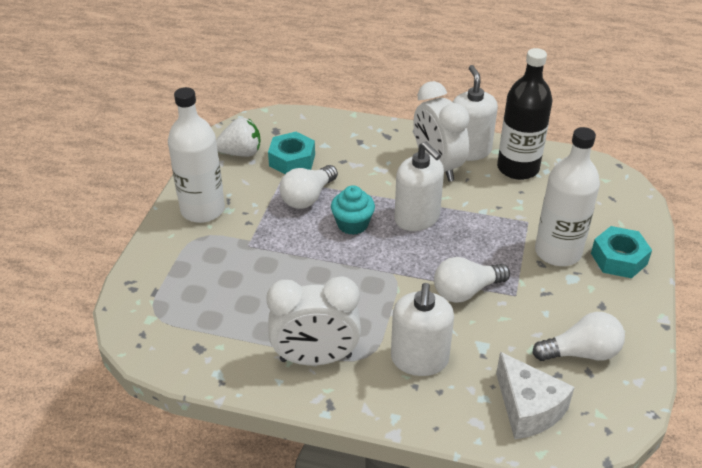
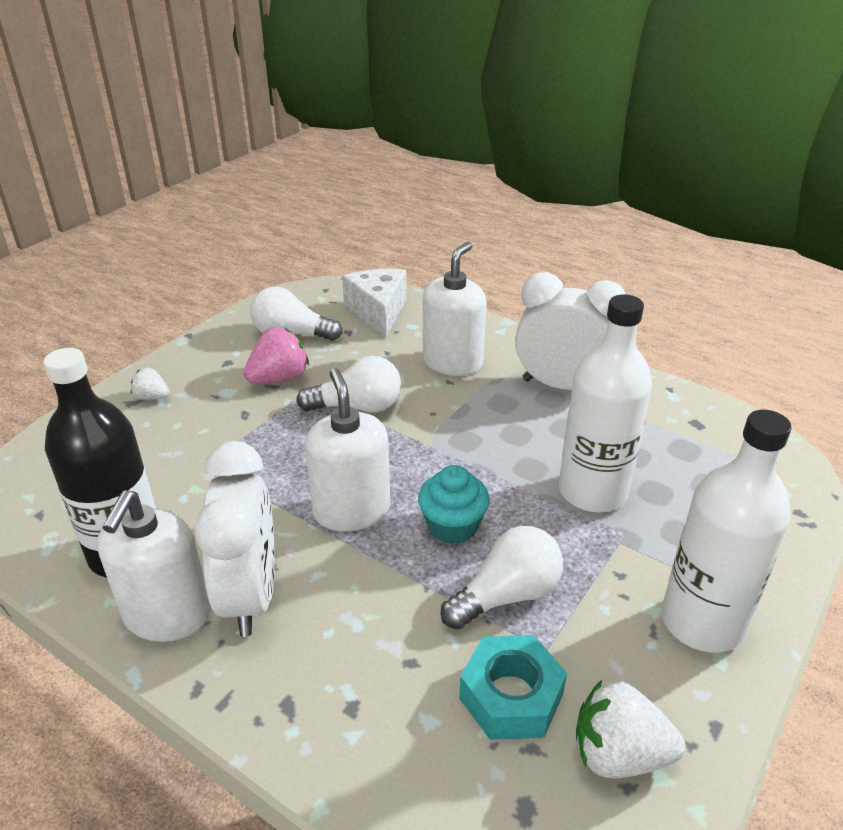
camera: 160 degrees left, 5 degrees down
(546, 301) = (279, 378): none -> pink strawberry
(558, 252) = (211, 420): white bottle -> white bottle (592, 491)
(619, 259) = (152, 397): turquoise nut -> white strawberry

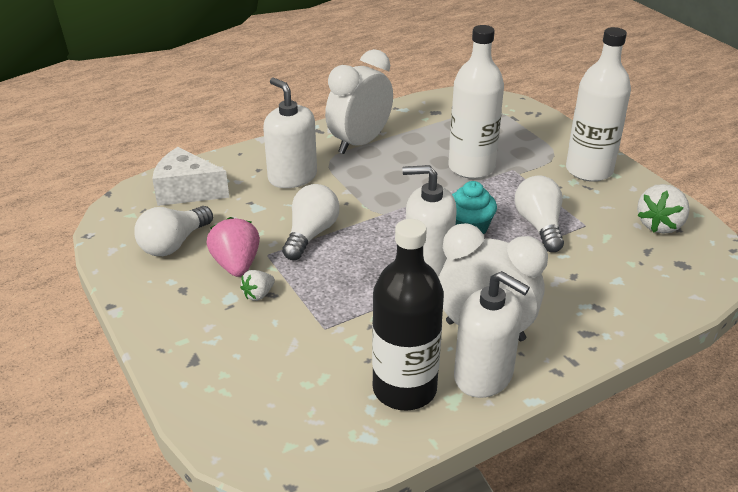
camera: 65 degrees left, 0 degrees up
(152, 397) = (198, 345): white strawberry -> white strawberry (258, 294)
(511, 696) = (612, 247): turquoise nut -> none

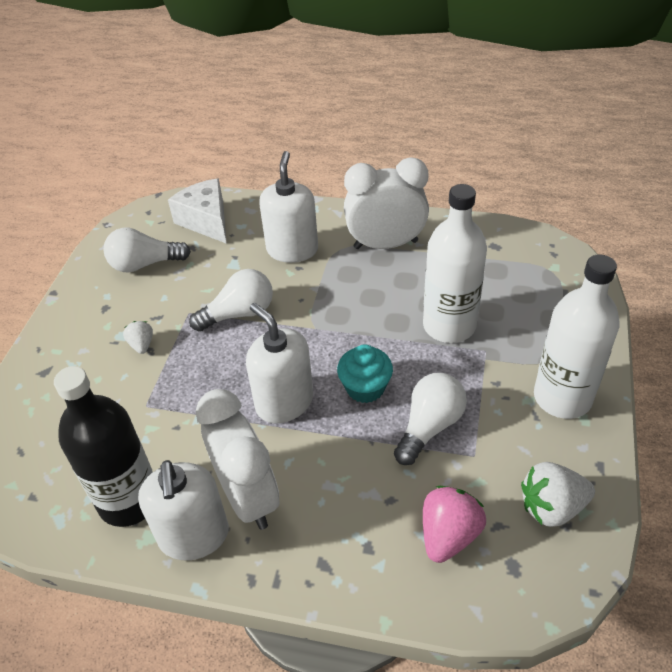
camera: 45 degrees right, 10 degrees up
(236, 265) = (159, 309): pink strawberry -> pink strawberry (448, 535)
(258, 294) = (142, 345): white strawberry -> white strawberry turned 75 degrees clockwise

